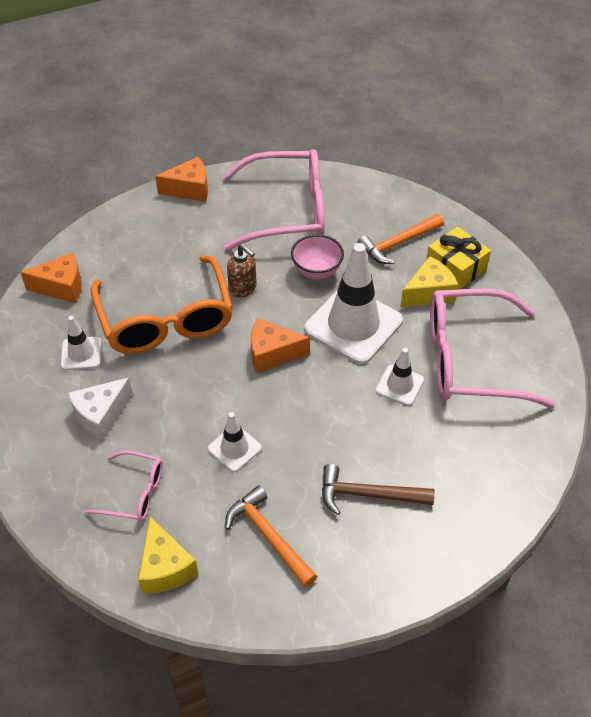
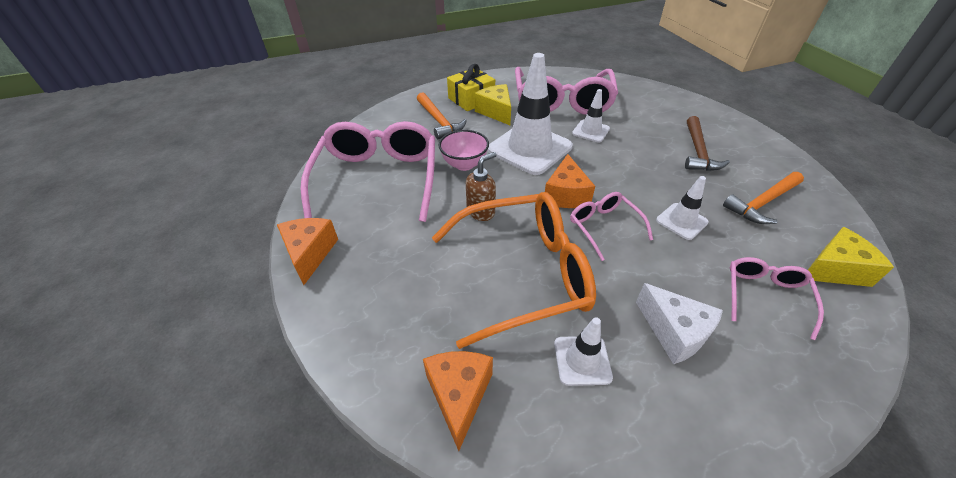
camera: 85 degrees left, 5 degrees down
(224, 381) = (604, 227): none -> pink glasses

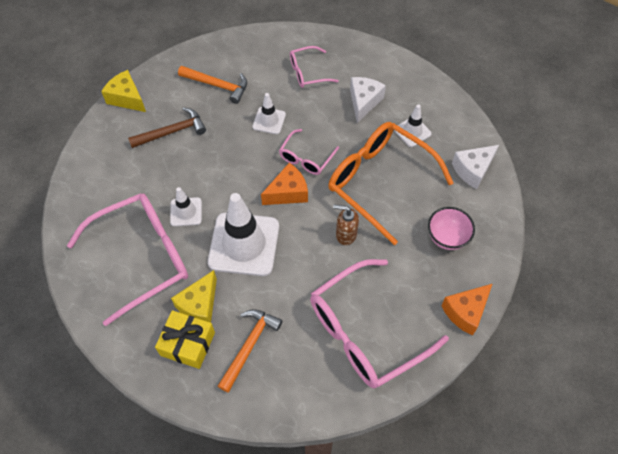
camera: 125 degrees left, 15 degrees up
(459, 395) = (473, 170): orange cheese -> white cheese
(464, 164) = (300, 279): pink bowl -> pink bowl (447, 238)
(834, 269) = (262, 48): yellow cheese -> yellow cheese (127, 98)

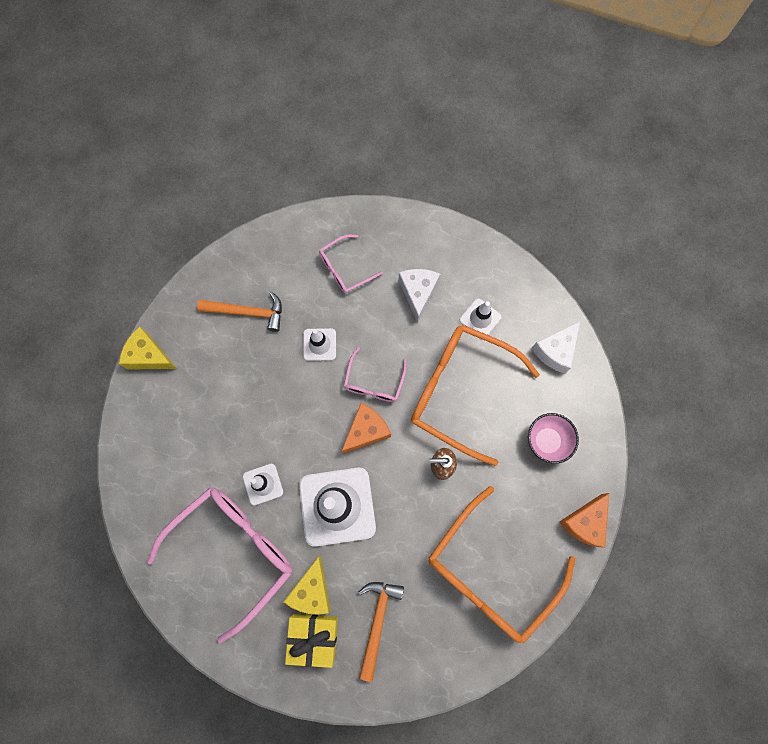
camera: 15 degrees left, 15 degrees up
(172, 132) = (215, 387): brown hammer -> none
(365, 332) = (490, 573): pink glasses -> orange glasses

